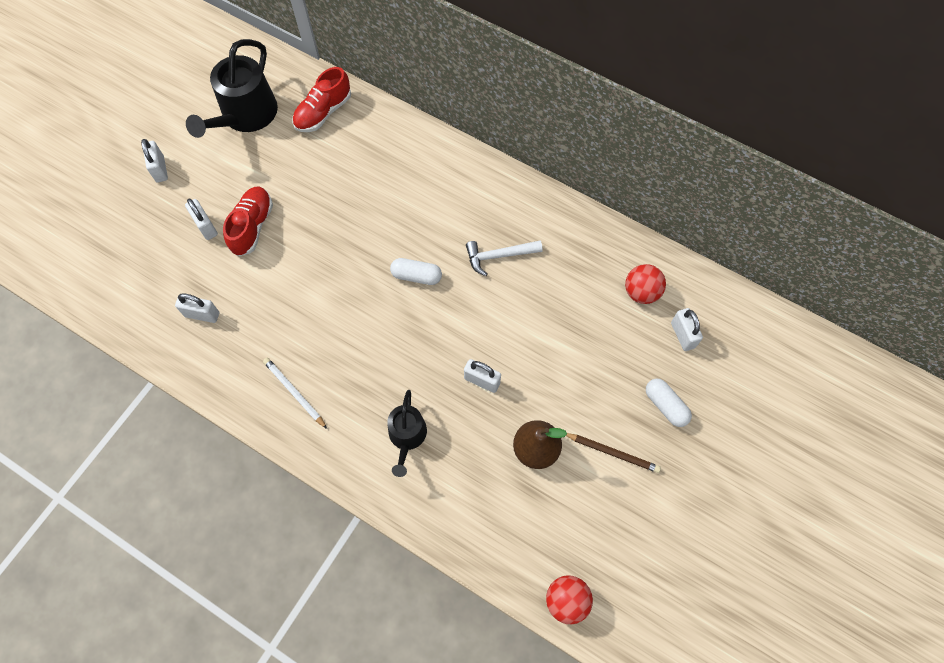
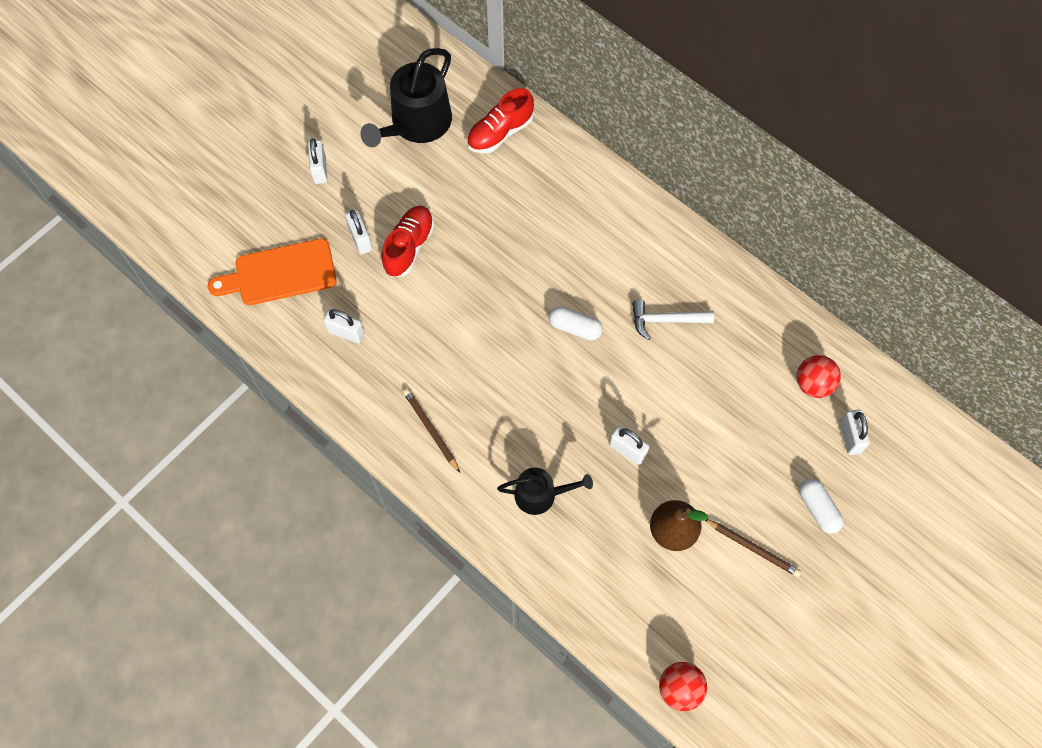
camera: 10 degrees right, 0 degrees up
(132, 270) = (280, 274): none -> orange cutting board
(294, 393) = (431, 430): white pencil -> brown pencil
(407, 436) = (540, 495): black watering can -> black watering can turned 105 degrees counterclockwise

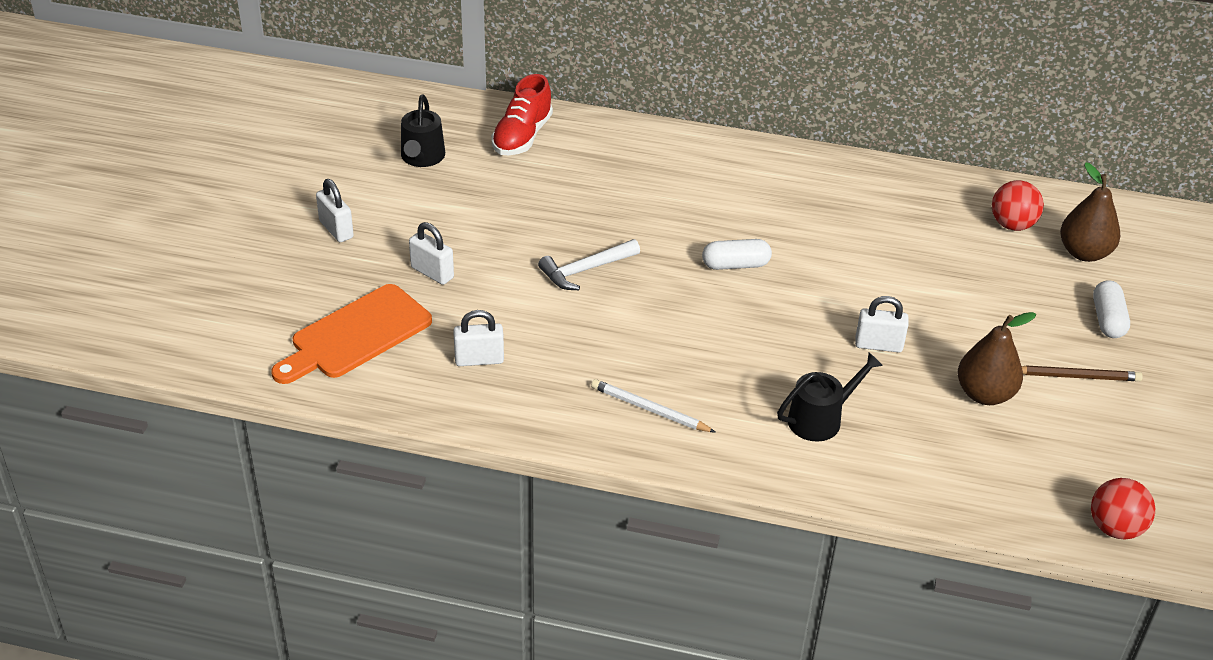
camera: 30 degrees left, 25 degrees down
(409, 247) = (495, 260): red shoe -> none
(417, 124) = (422, 157): black watering can -> black watering can, size x0.59
(431, 430) = (650, 409): brown pencil -> white pencil
(665, 320) = (824, 226): white hammer -> white hammer (585, 270)
(818, 509) = (1107, 319): white capsule -> white capsule turned 60 degrees clockwise
(849, 437) = (1084, 253): white padlock -> brown pear

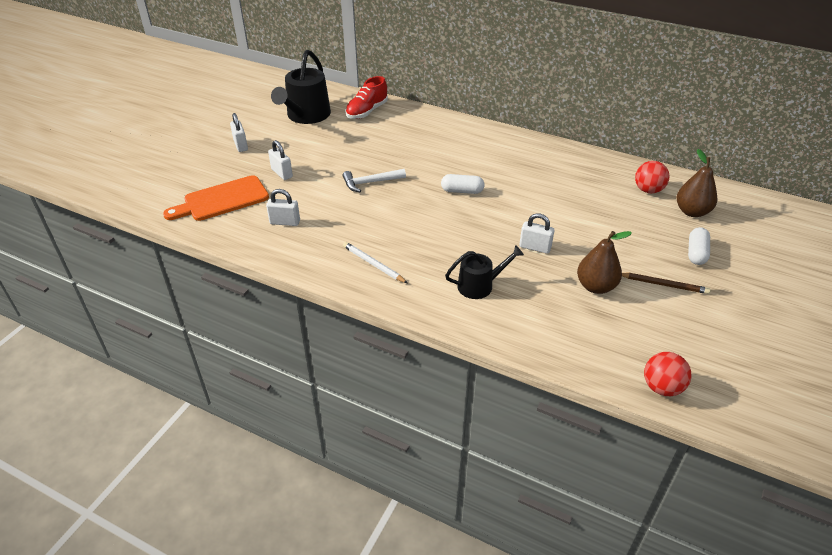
camera: 15 degrees right, 0 degrees up
(422, 157) = (306, 116): black watering can -> black watering can, size x1.70

